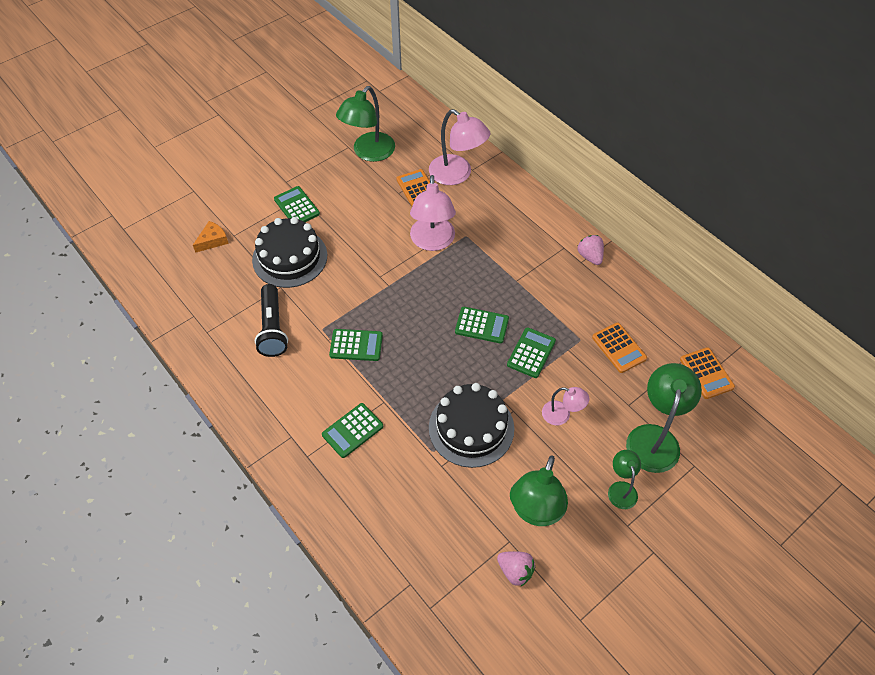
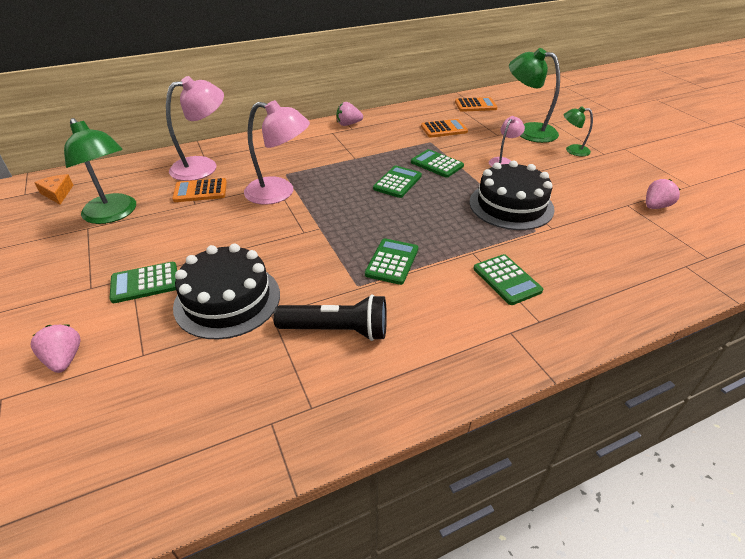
camera: 75 degrees left, 15 degrees down
(213, 240) = (133, 382): orange cheese -> orange cheese (57, 193)
(224, 202) = (64, 359): none -> pink strawberry
(535, 511) = (596, 188): green lamp -> none

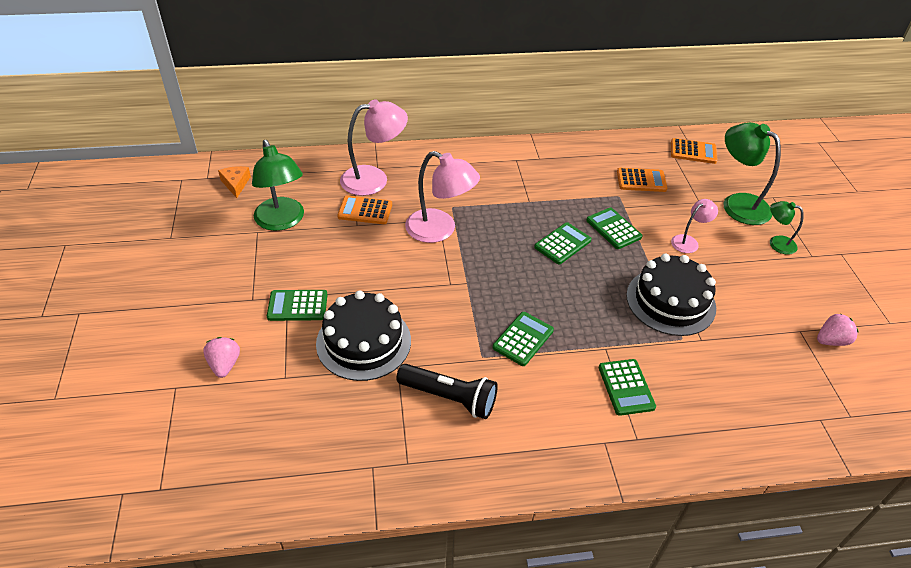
camera: 15 degrees right, 5 degrees up
(348, 124) = (537, 151): pink strawberry -> none

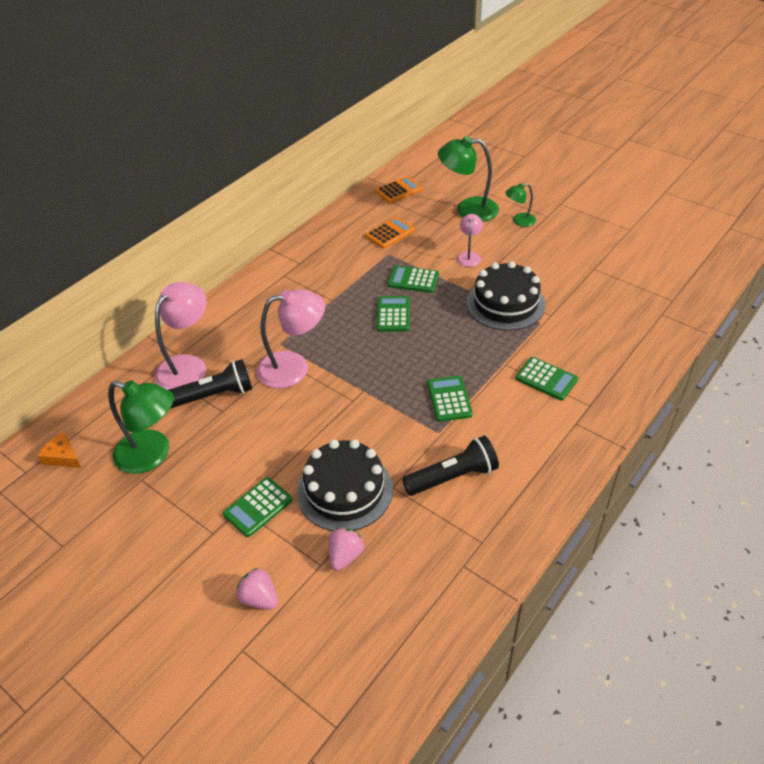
camera: 40 degrees left, 0 degrees up
(365, 211) = (214, 395): orange calculator -> black flashlight
(831, 341) = (615, 262): pink strawberry -> pink strawberry (345, 556)

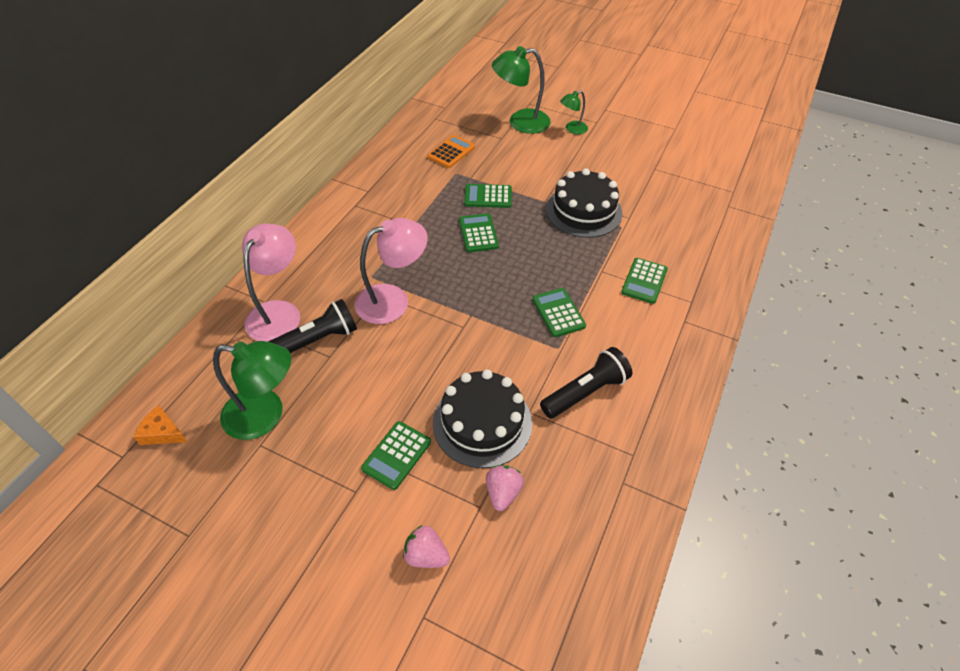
camera: 15 degrees left, 5 degrees up
(398, 190) = (447, 109): orange calculator -> none
(469, 256) = (535, 167): pink lamp -> none
(546, 379) = (644, 281): green calculator -> green calculator turned 90 degrees clockwise

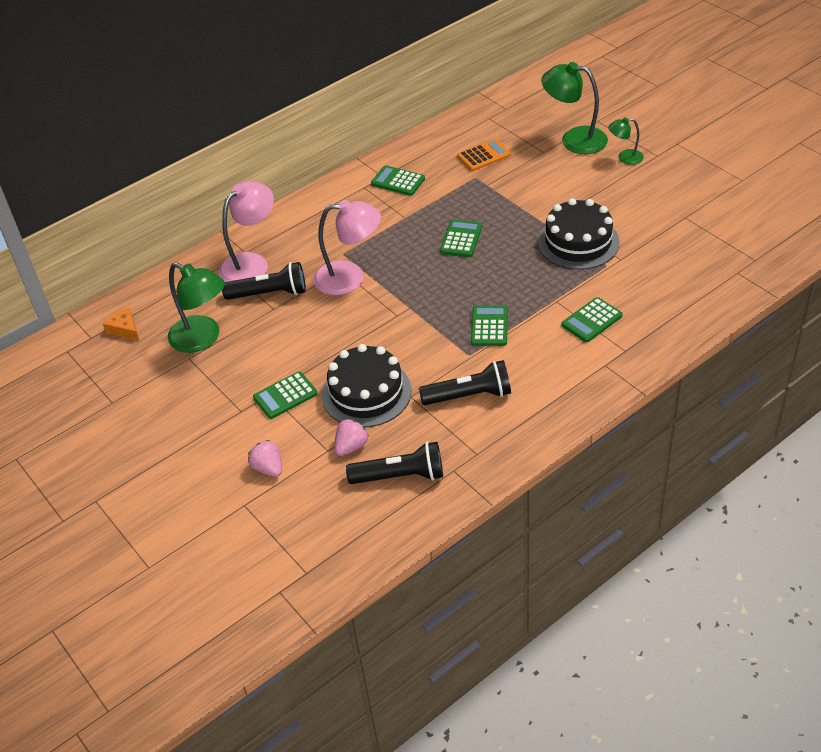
camera: 30 degrees right, 5 degrees down
(488, 197) = (492, 207): green calculator -> green calculator (398, 181)
(574, 510) = (400, 476): none -> black flashlight

